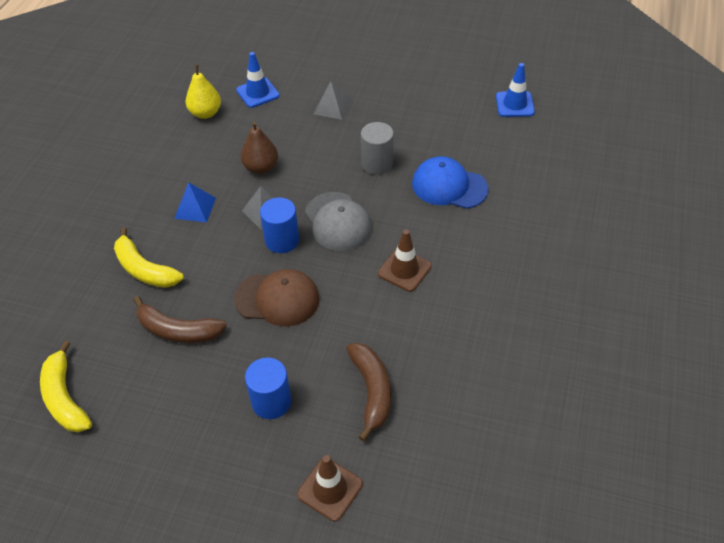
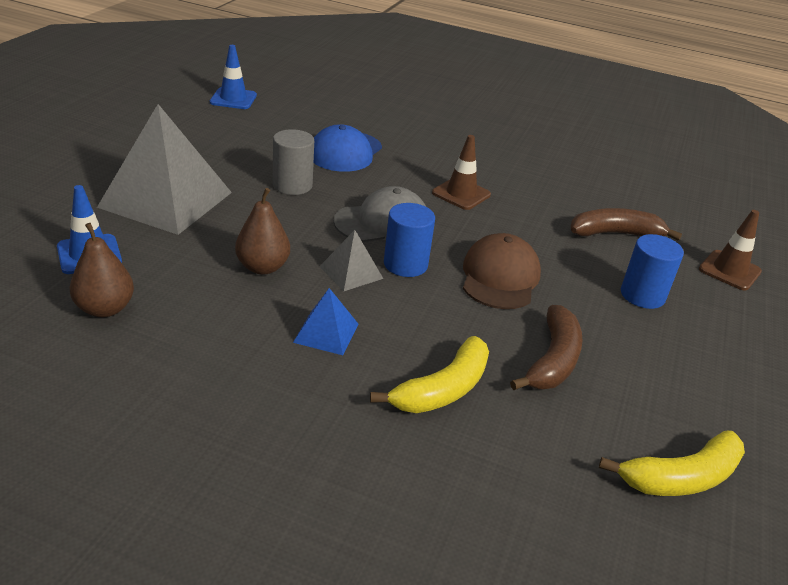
camera: 90 degrees left, 15 degrees down
(205, 113) = (105, 309): yellow pear -> brown pear
(332, 107) = (166, 199): grey pyramid -> grey pyramid, size x2.19

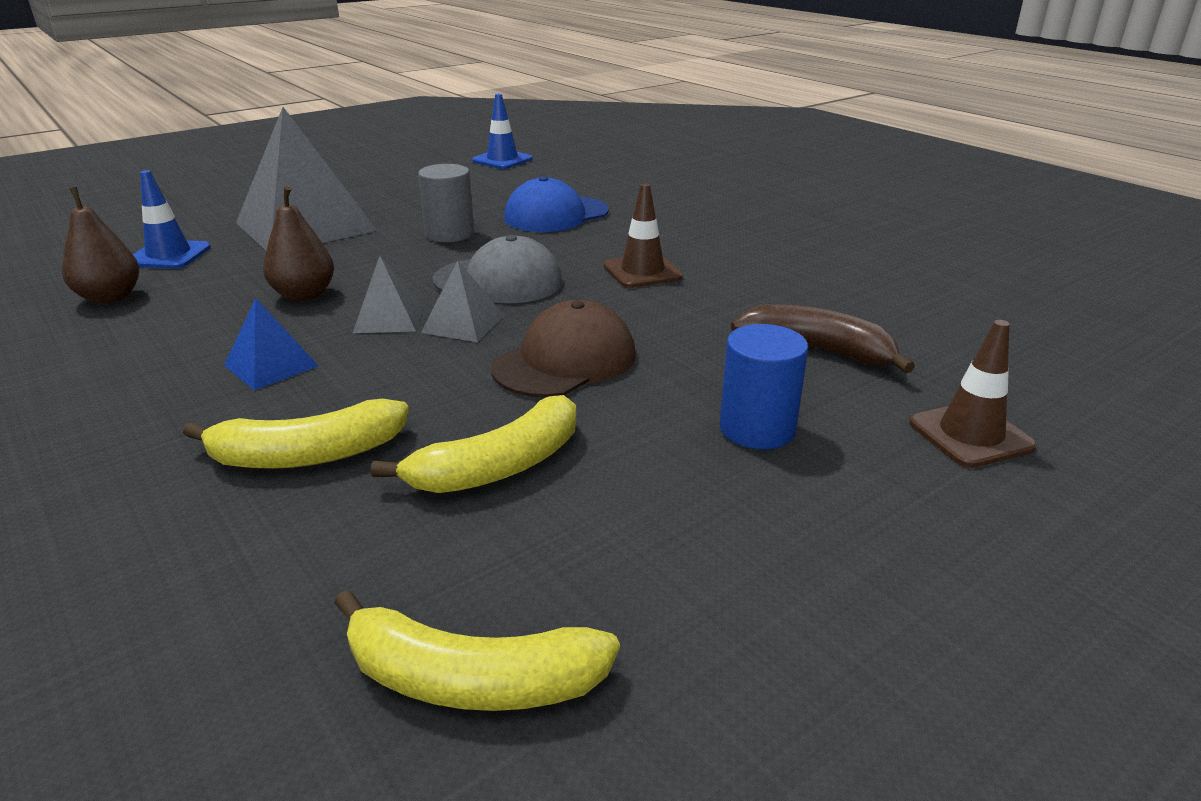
camera: 35 degrees right, 5 degrees down
(405, 264) = (463, 324): blue cylinder -> grey pyramid
(552, 360) = (498, 466): brown banana -> yellow banana

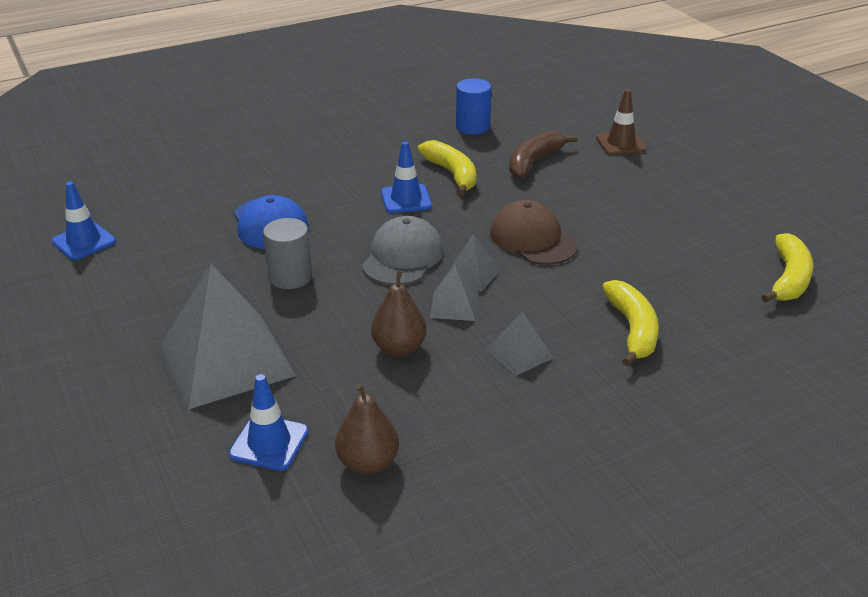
camera: 80 degrees left, 5 degrees up
(271, 365) = (519, 353): blue pyramid -> grey pyramid
(498, 466) = (644, 267): yellow banana -> yellow banana (452, 174)
(642, 271) = (406, 199): brown traffic cone -> blue traffic cone
(757, 429) = (612, 192): blue cylinder -> blue cylinder (472, 127)

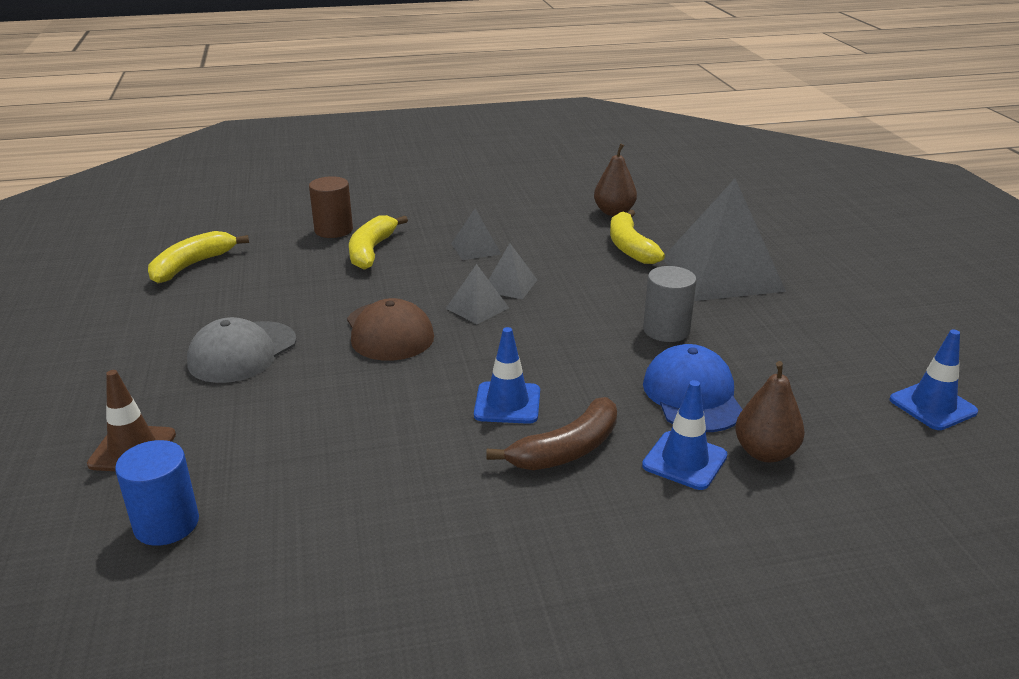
camera: 165 degrees left, 5 degrees down
(269, 443) = (681, 227): blue traffic cone -> blue traffic cone (684, 461)
(399, 348) = (572, 263): brown pear -> brown pear (765, 453)
(402, 257) = (540, 333): grey cap -> grey cap (242, 352)
(452, 174) = (423, 434): yellow banana -> yellow banana (630, 247)
(472, 127) = (325, 533): blue cylinder -> blue cylinder (166, 524)
(534, 162) = (292, 436): brown banana -> brown banana (566, 450)
(708, 356) = (333, 230): none -> brown cylinder

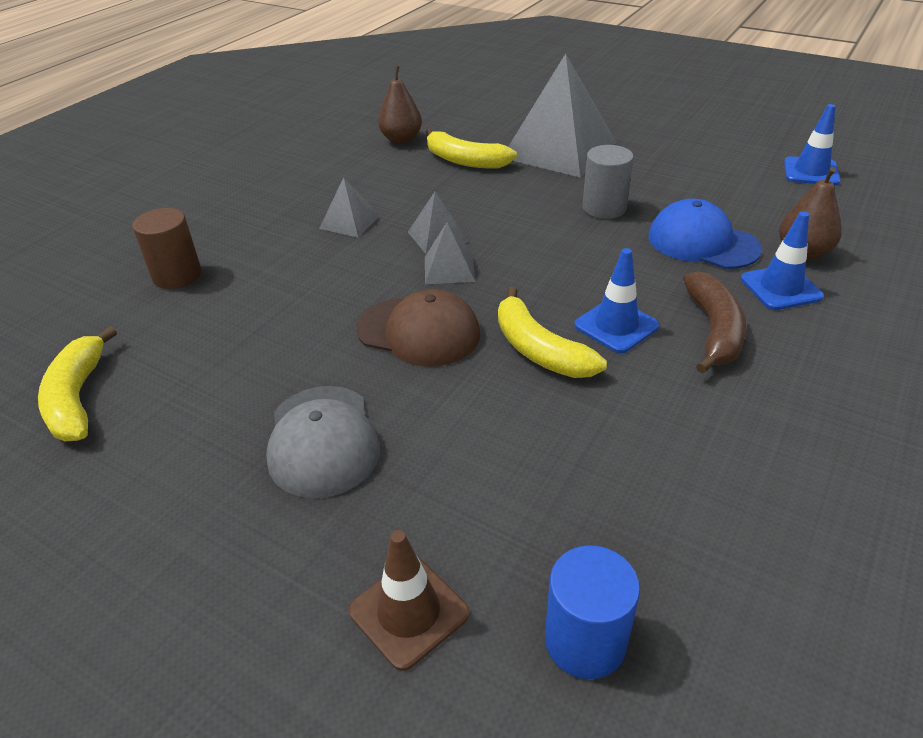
camera: 45 degrees left, 10 degrees up
(371, 251) = (257, 273): yellow banana -> yellow banana (539, 349)

